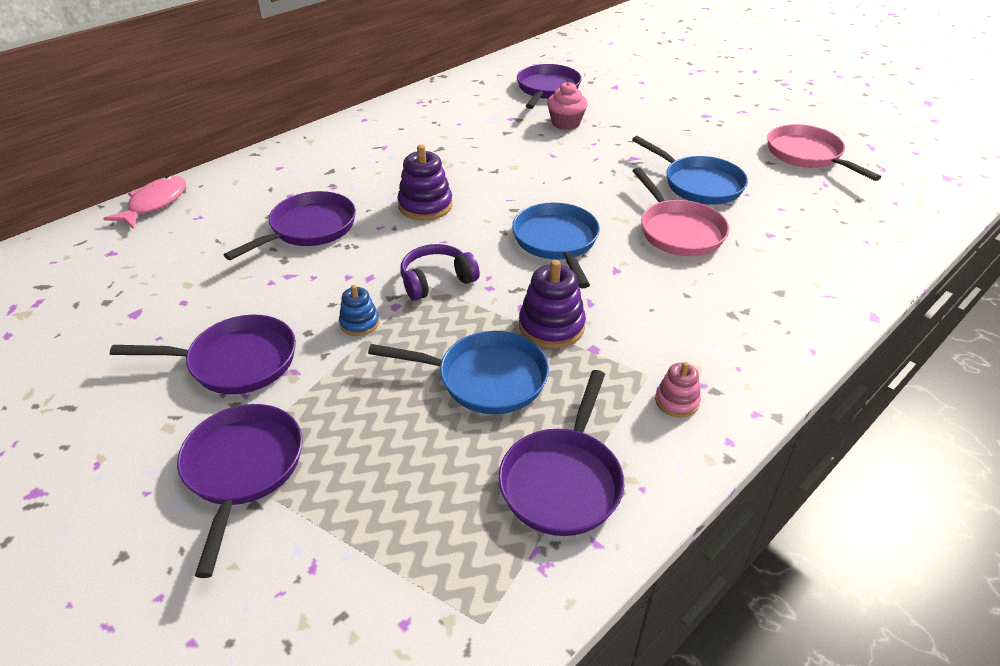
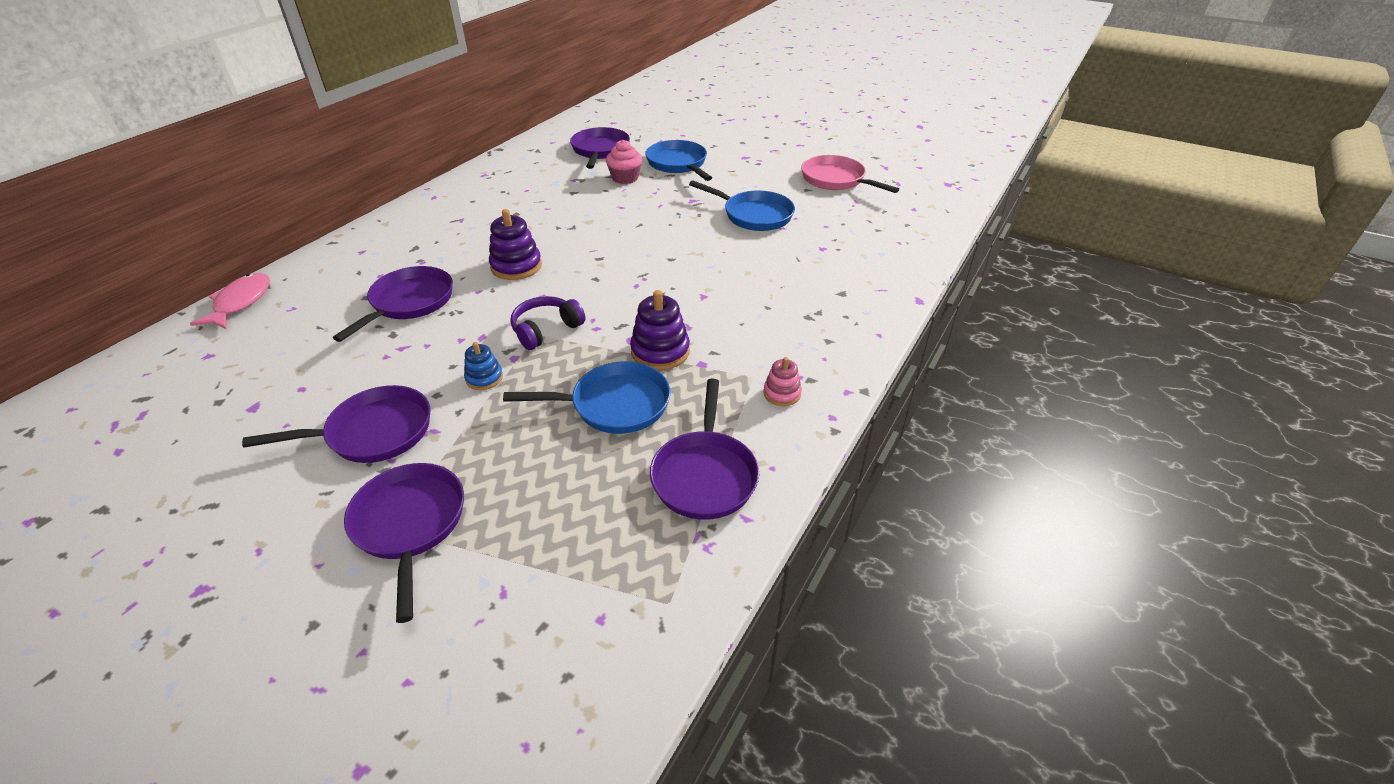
camera: 15 degrees left, 0 degrees up
(557, 242) = (645, 280): blue pan -> blue pan (678, 164)
(678, 231) = (747, 256): pink pan -> none

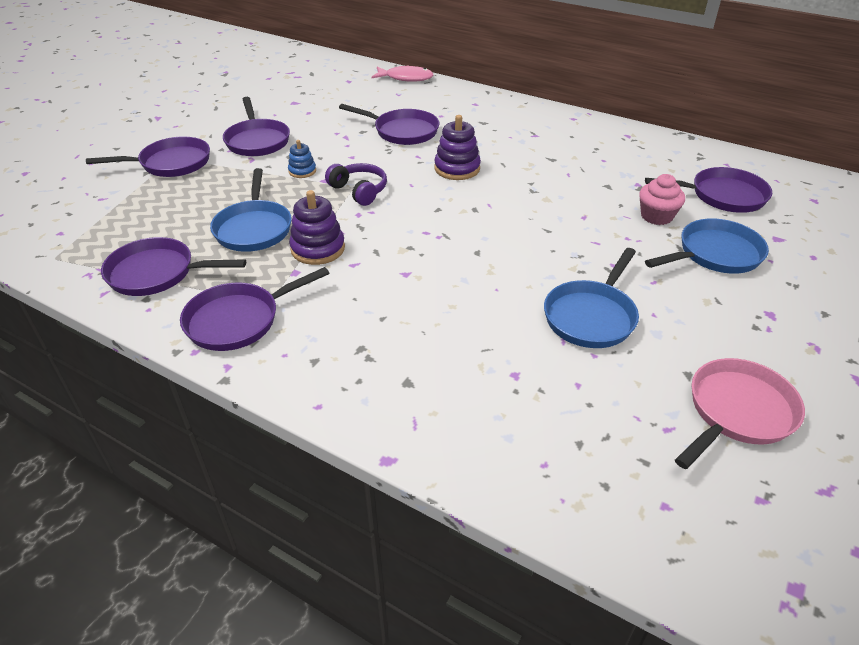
camera: 90 degrees right, 0 degrees up
(782, 393) = (238, 320): pink stacking toy -> purple pan

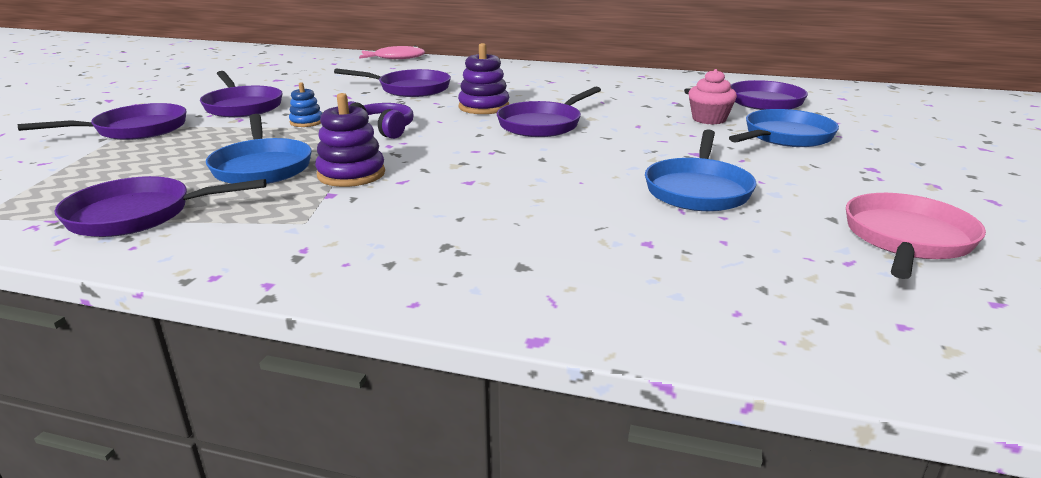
camera: 15 degrees left, 15 degrees down
(238, 320) = (269, 241): purple pan -> purple pan (542, 124)

